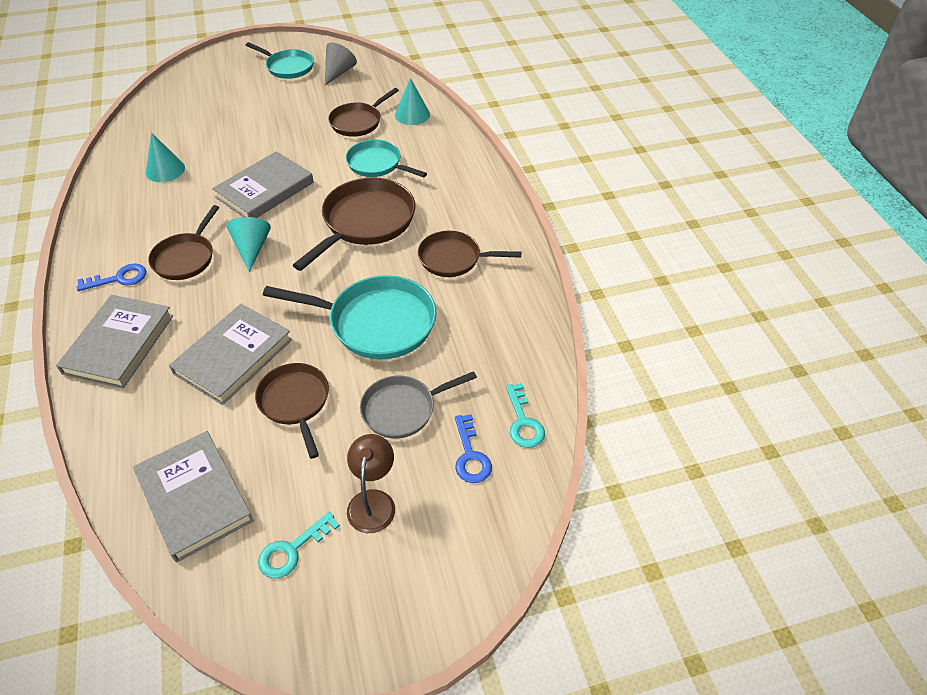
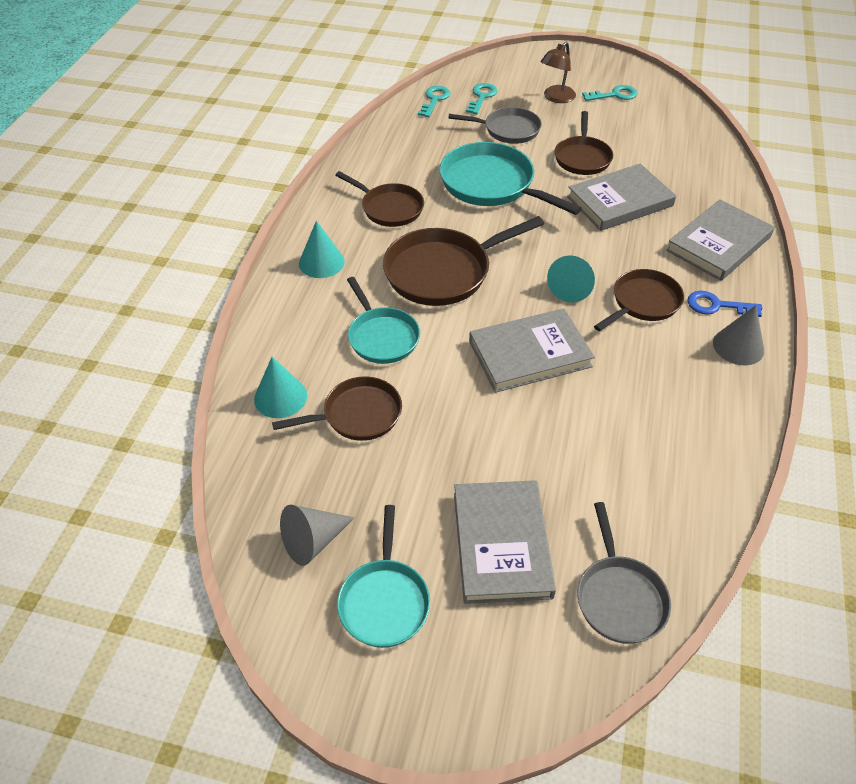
camera: 150 degrees left, 0 degrees up
(99, 251) = (738, 346): none -> grey cone
(165, 170) = (647, 438): turquoise cone -> turquoise cone (321, 262)
(168, 102) = (619, 597): none -> grey pan
(194, 497) = (669, 133): grey book -> grey book (501, 544)
(288, 67) = (384, 600): turquoise pan -> turquoise pan turned 150 degrees counterclockwise
(470, 455) = (481, 97): blue key -> turquoise key

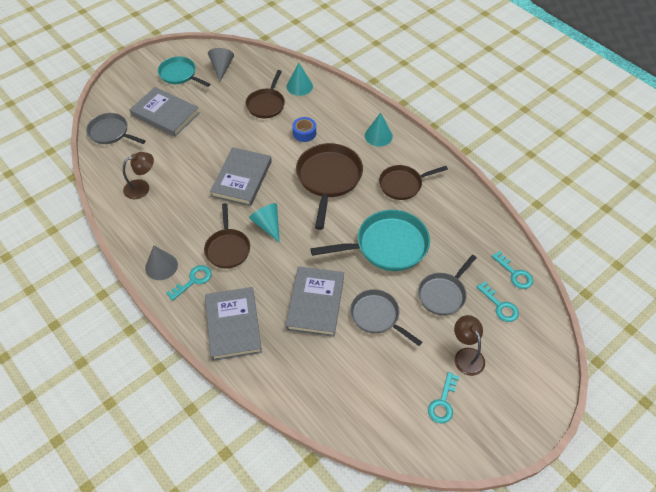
camera: 125 degrees right, 5 degrees up
(382, 336) = (304, 133): turquoise pan -> blue tape
(582, 157) = (377, 316): brown pan -> grey pan
(665, 457) = (142, 187): none -> brown lamp
(717, 305) = (193, 281): blue key -> turquoise key

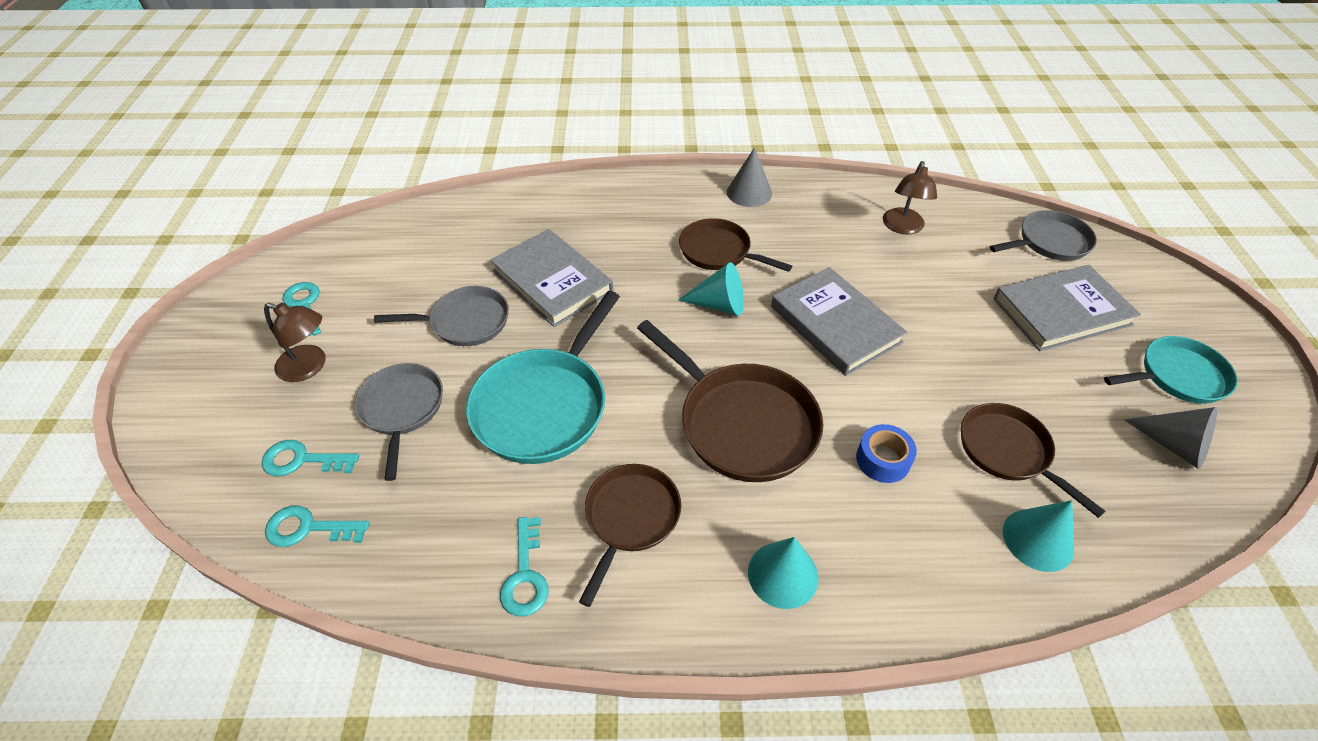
camera: 130 degrees right, 5 degrees down
(193, 281) = (701, 205): turquoise key -> turquoise key (525, 575)
(233, 325) = (607, 207): grey book -> none

